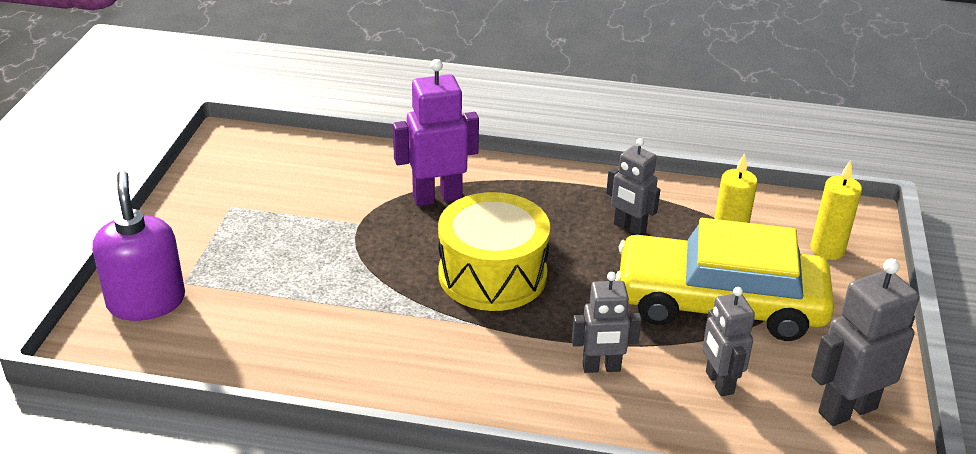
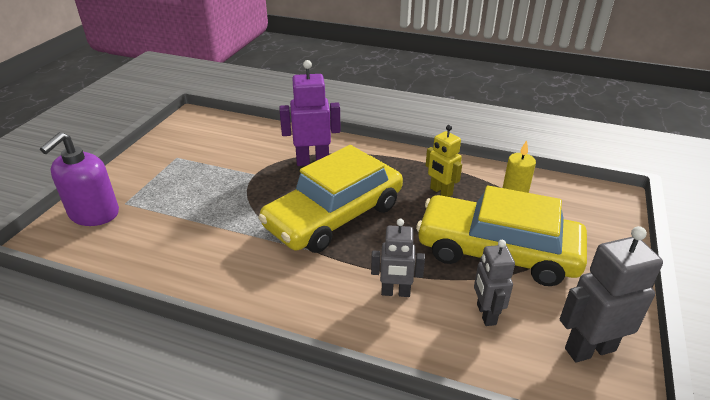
camera: 10 degrees right, 0 degrees up
(146, 301) = (94, 214): purple soap dispenser -> purple soap dispenser turned 150 degrees counterclockwise
(492, 274) = (334, 216): yellow drum -> yellow car
(629, 228) = (441, 192): grey robot -> yellow robot
(827, 250) = (587, 219): yellow candle -> none

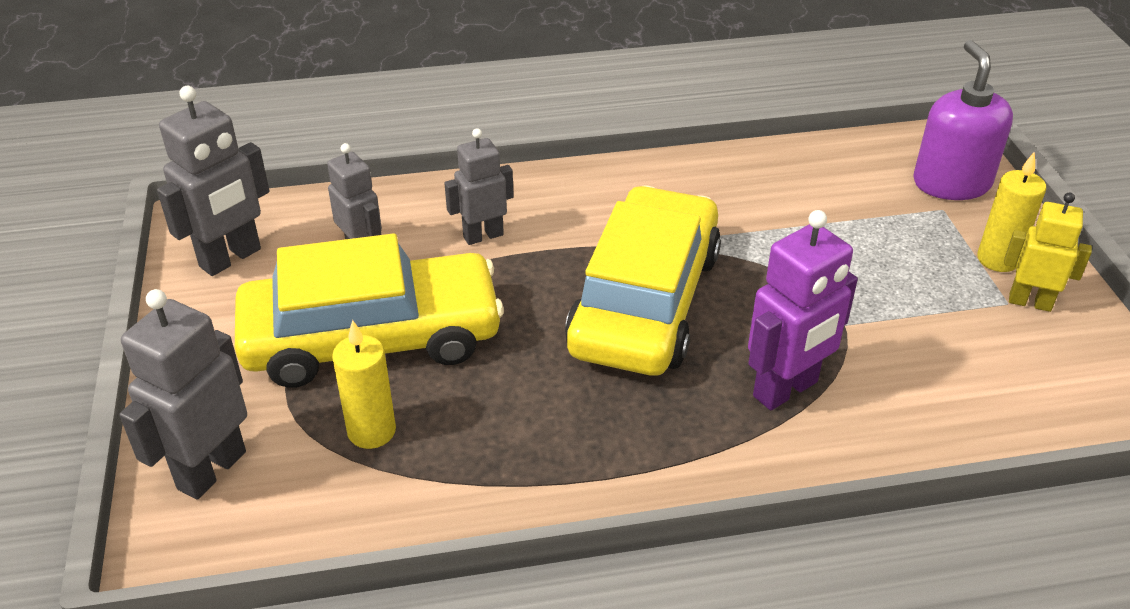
camera: 150 degrees right, 5 degrees up
(147, 172) = (998, 259): none -> yellow candle
(441, 192) = (511, 416): yellow robot -> yellow robot (1030, 302)
(597, 218) = (211, 470): none -> grey robot

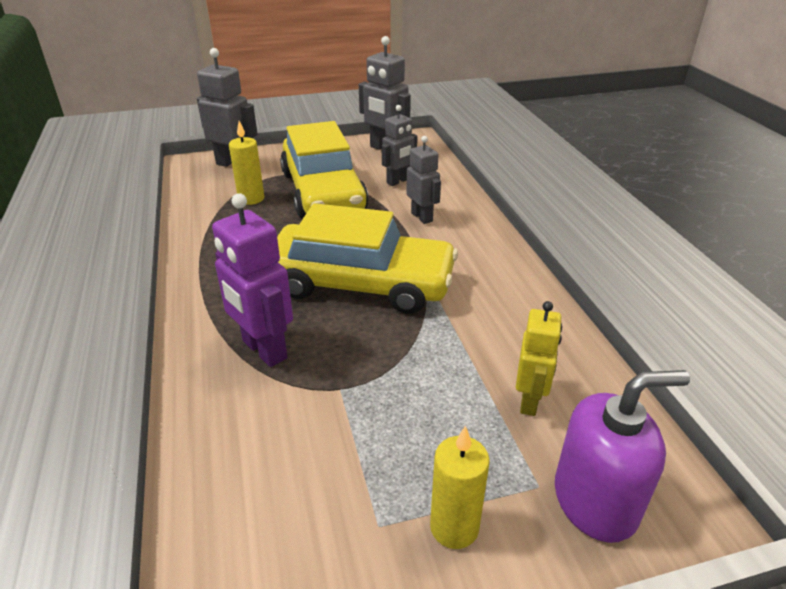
camera: 85 degrees right, 5 degrees down
(1030, 302) = (381, 548): yellow robot -> yellow robot (529, 401)

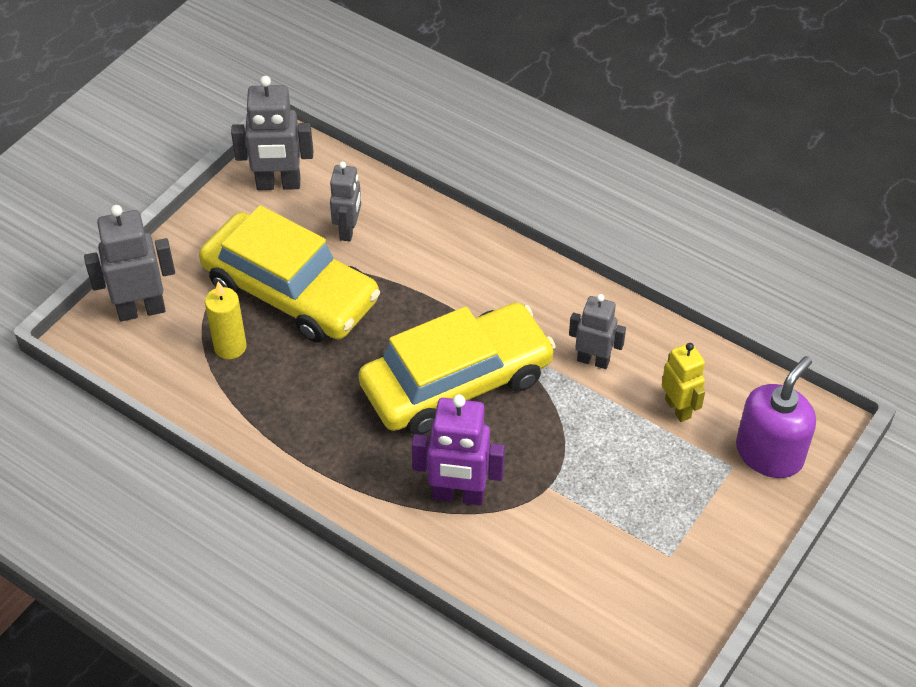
camera: 40 degrees left, 15 degrees up
(422, 217) = (424, 268): grey robot -> grey robot (593, 360)
(454, 527) = (710, 525): yellow candle -> none

